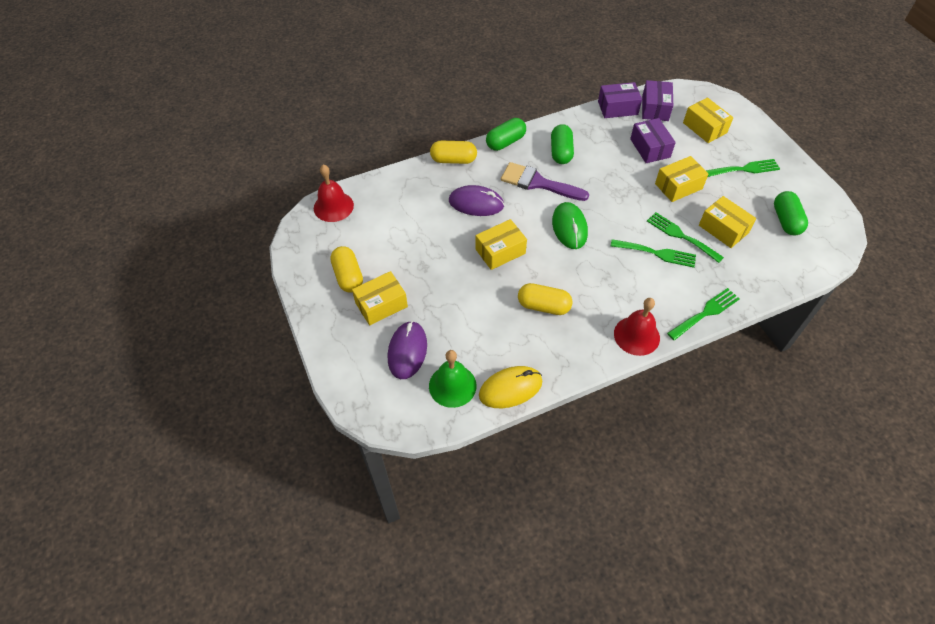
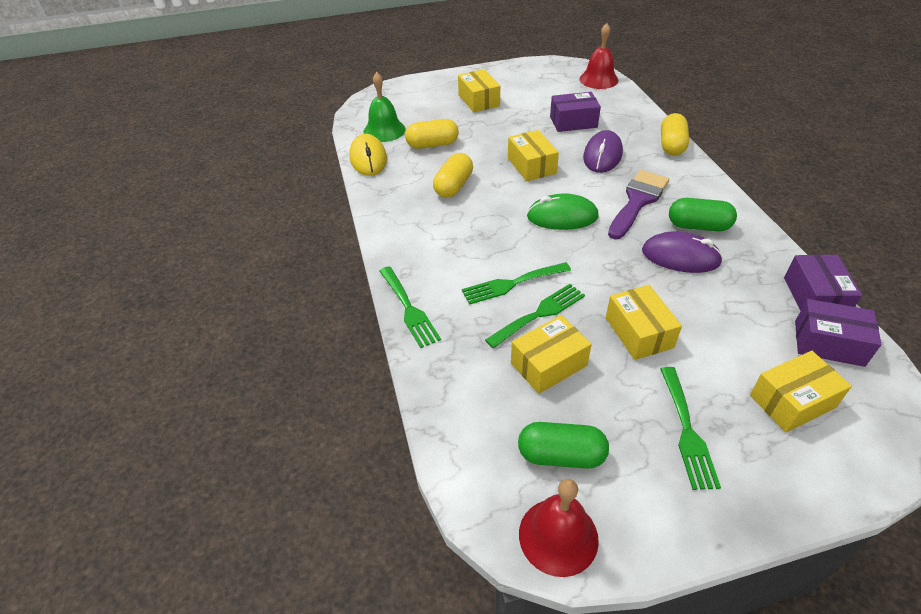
camera: 100 degrees right, 10 degrees down
(348, 276) = (513, 86): yellow capsule -> yellow capsule (432, 144)
(407, 351) = (426, 111): purple mouse -> purple mouse (680, 257)
(505, 142) = (710, 183): green capsule -> none
(636, 335) = (396, 245): red bell -> red bell (558, 536)
(650, 148) = (722, 317): purple box -> purple box (573, 122)
(657, 253) = (512, 284): green fork -> green fork turned 45 degrees clockwise

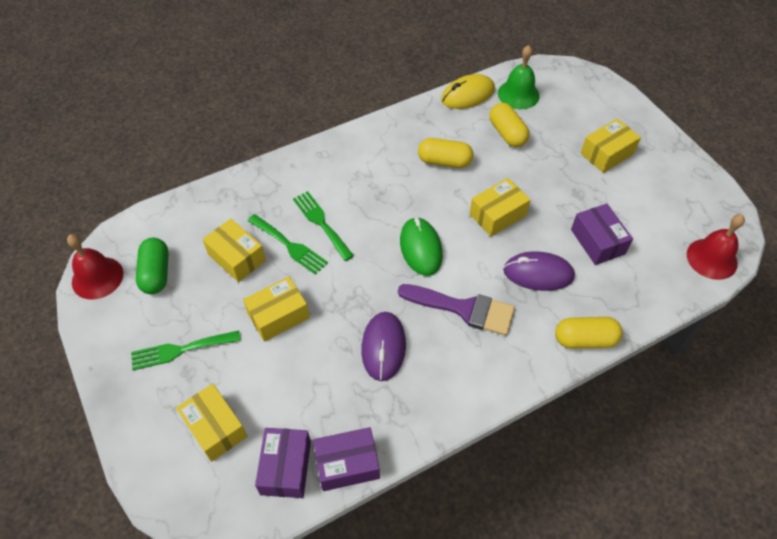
camera: 75 degrees right, 10 degrees up
(409, 309) = (282, 164): green fork -> none
(698, 226) = (436, 364): green capsule -> none

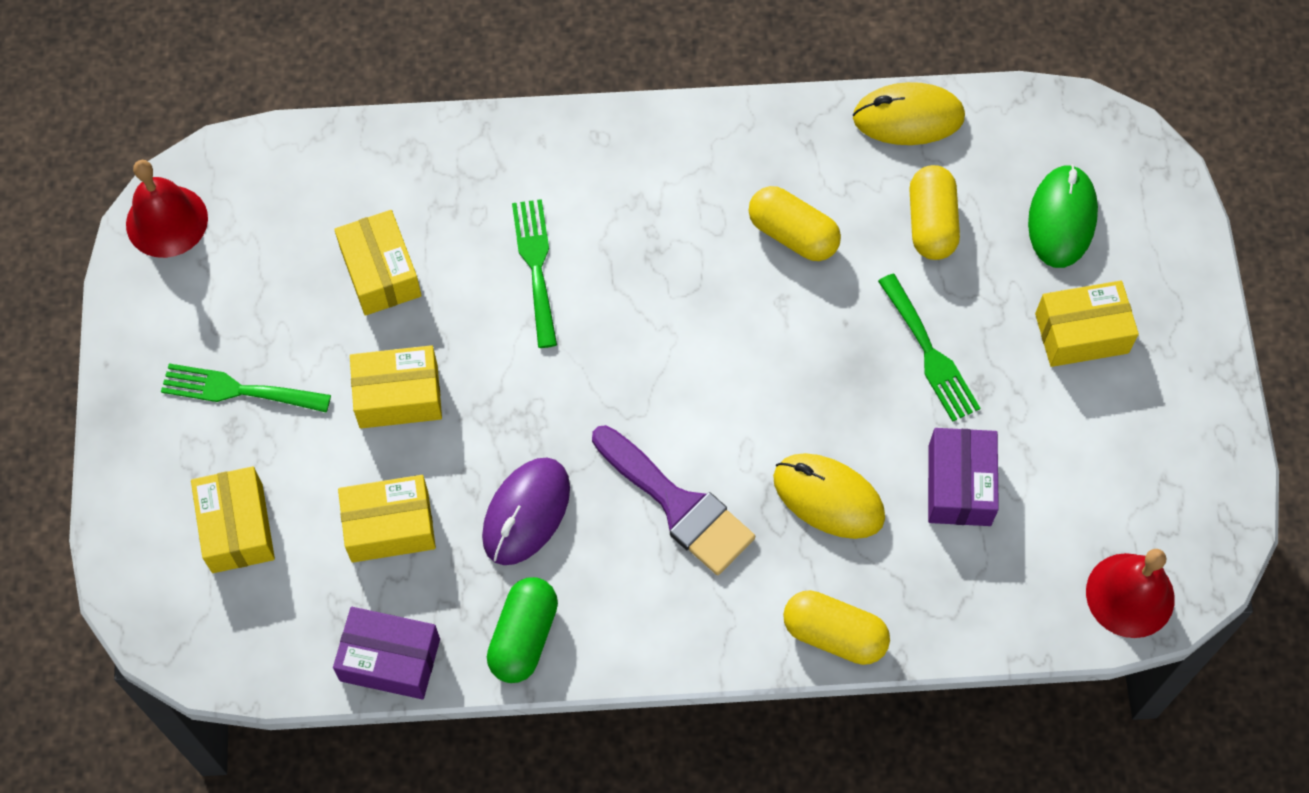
camera: 25 degrees right, 10 degrees up
(156, 273) = (252, 249): green capsule -> green capsule (523, 637)
(286, 467) = (306, 626): purple box -> none
(289, 245) = (468, 285): green fork -> green fork (929, 353)
(420, 248) = (668, 376): green mouse -> green mouse (1062, 219)
(497, 215) = (824, 369): yellow box -> yellow box (390, 526)
(518, 94) = (999, 152): green bell -> none
(538, 273) = (828, 498): purple mouse -> yellow mouse

